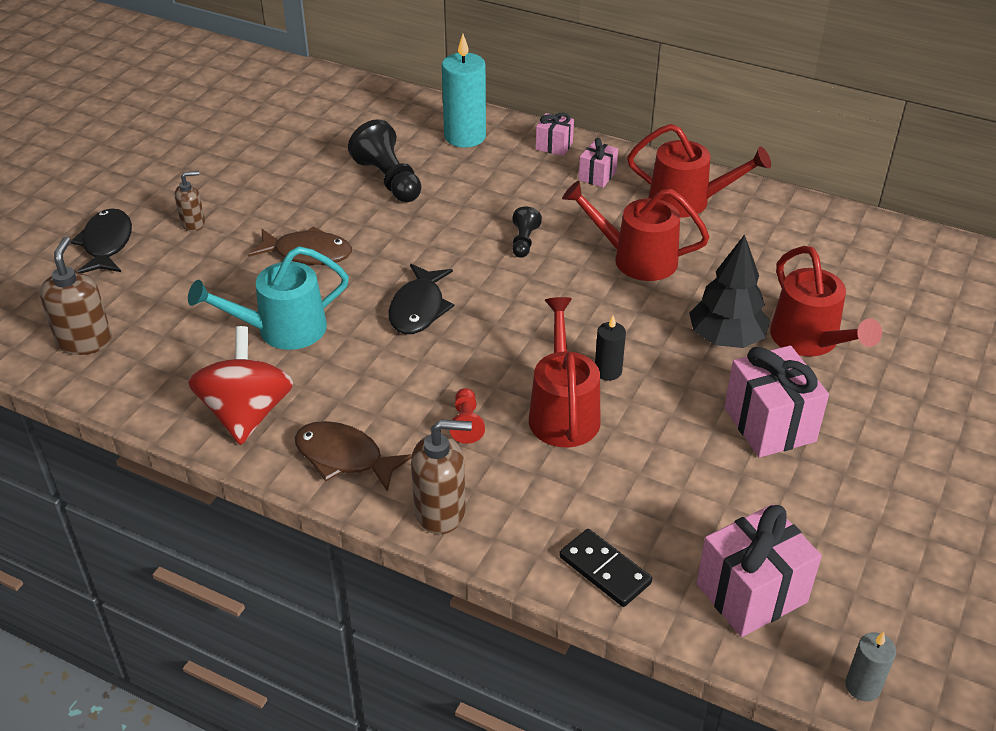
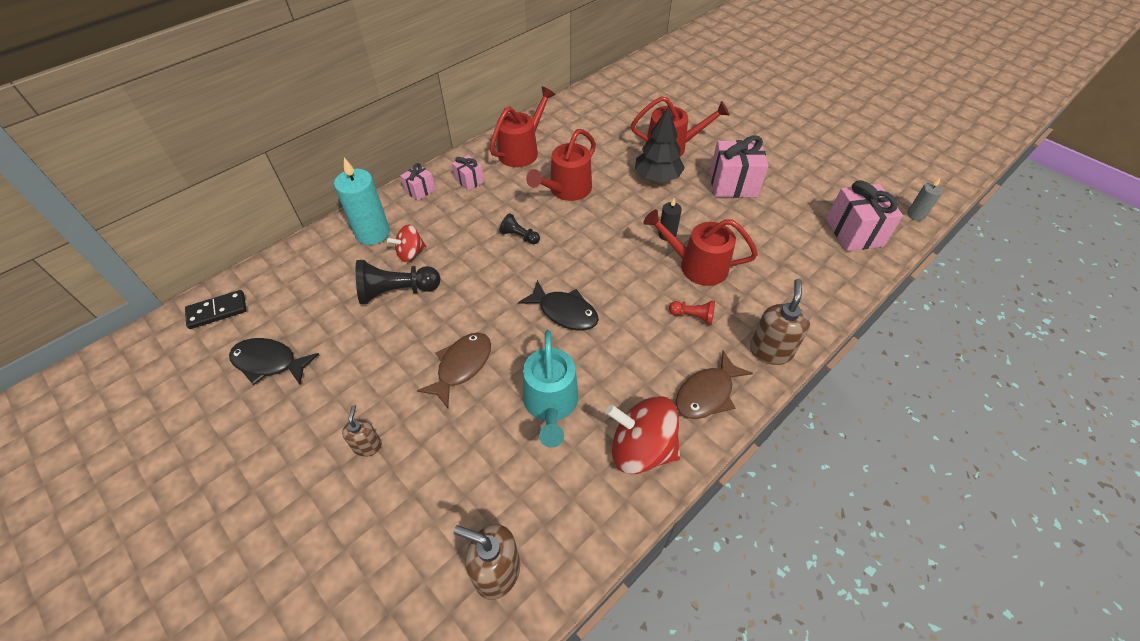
camera: 70 degrees left, 10 degrees up
(107, 244) = (353, 531): black fish -> black fish (269, 362)
(449, 171) = (410, 253): none -> red spinning top
(604, 570) = (831, 286): black domino -> black domino (217, 311)

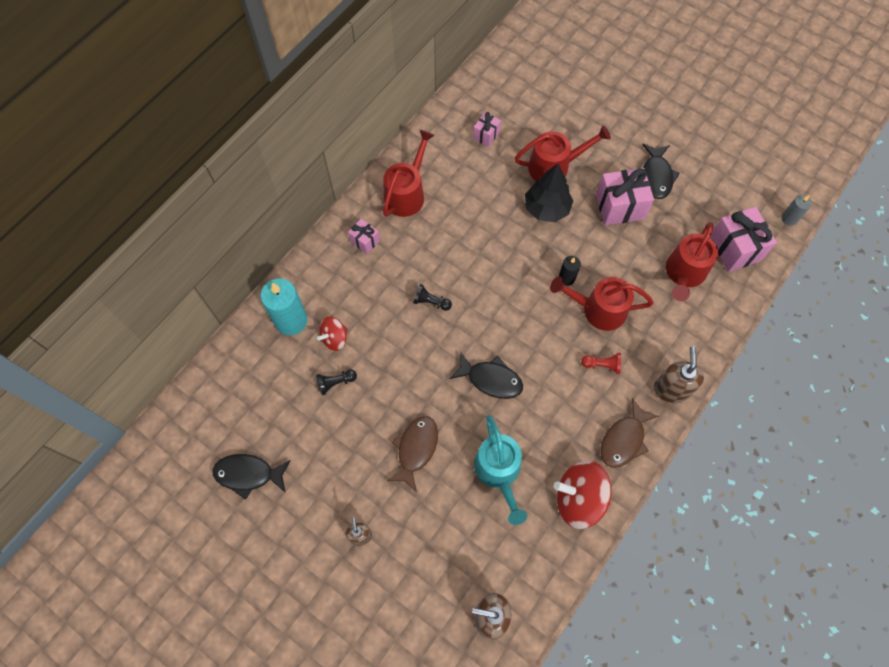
camera: 10 degrees left, 15 degrees up
(217, 311) = (179, 431): black domino -> none
(397, 291) = (335, 383): black pawn -> black pawn, size x0.55
(420, 190) = (320, 261): pink gift -> pink gift (486, 135)
(566, 190) = (462, 239): red watering can -> red watering can (684, 274)
(774, 166) = (656, 176): none -> black fish

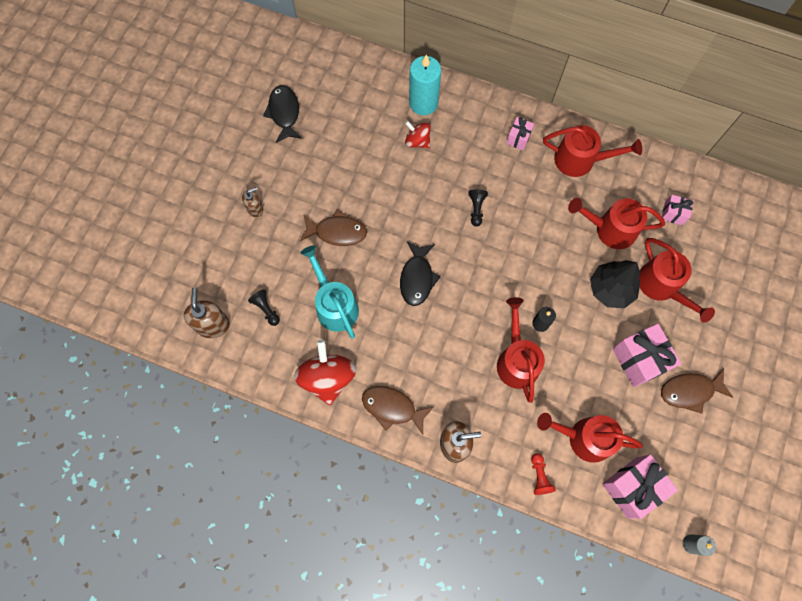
camera: 75 degrees right, 5 degrees up
(335, 383) = (378, 153): black pawn -> black pawn (266, 309)
(486, 191) = (609, 229): none -> red watering can
(499, 472) = (334, 304): turquoise watering can -> turquoise watering can turned 90 degrees clockwise
(602, 365) = (460, 374): red pawn -> red pawn (539, 476)
(656, 176) = (690, 391): black fish -> brown fish

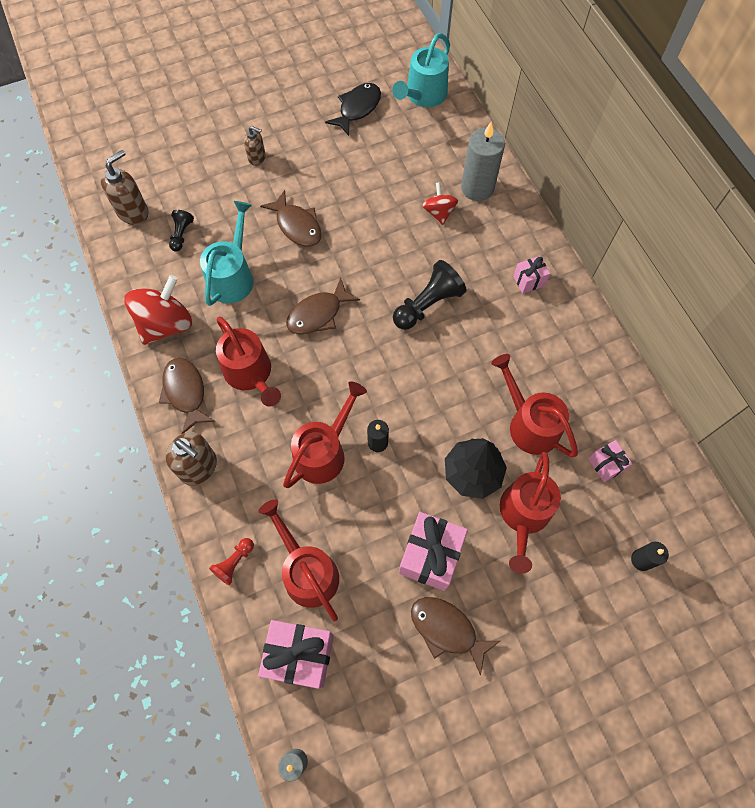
camera: 45 degrees right, 5 degrees down
(318, 66) = (423, 96): none -> turquoise watering can
(417, 278) = (318, 314): black fish -> brown fish
(423, 103) = (477, 188): turquoise candle -> grey candle
(476, 209) = (428, 304): black pawn -> black pawn, size x1.83
(581, 160) = (566, 345): red watering can -> red watering can (251, 374)
(743, 251) = (641, 560): none -> black candle

